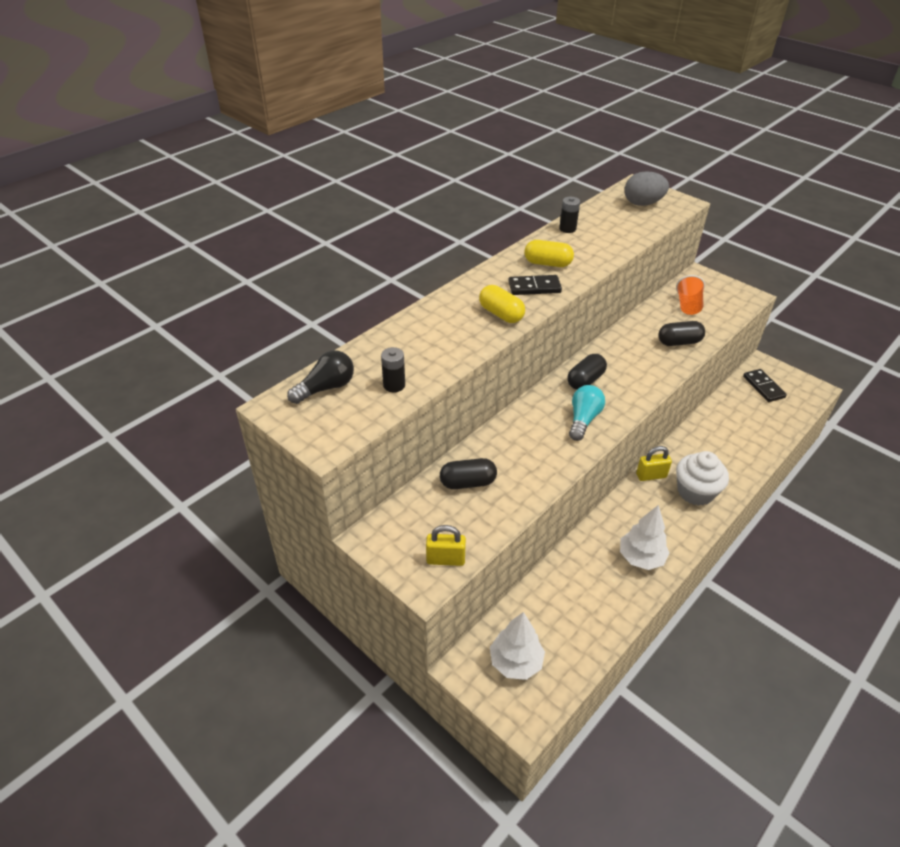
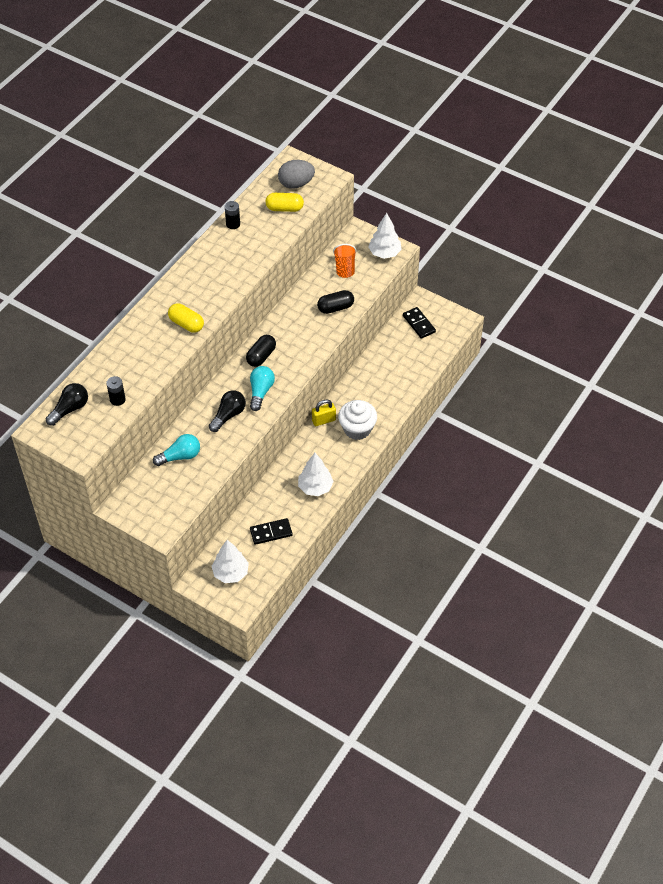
camera: 10 degrees left, 10 degrees up
(445, 559) = (172, 514): yellow padlock -> none
(468, 483) = (180, 456): black capsule -> turquoise light bulb
(534, 287) = (210, 293): black domino -> black domino (271, 532)
(539, 441) = (228, 415): none -> black light bulb
(547, 263) = (218, 266): yellow capsule -> yellow capsule (284, 208)
(734, 297) = (384, 253): none -> white tree

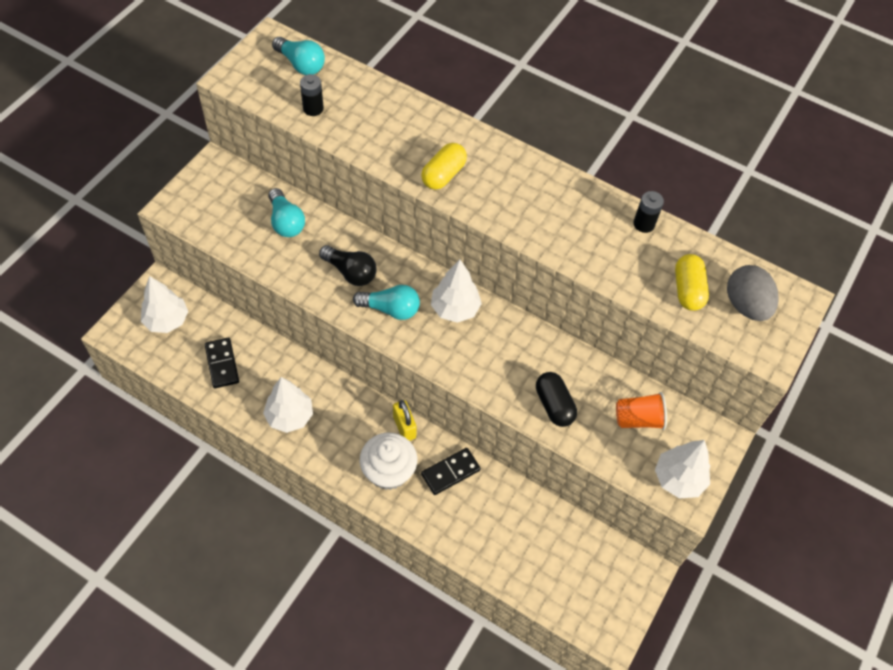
camera: 85 degrees right, 5 degrees up
(70, 409) = (301, 64): black light bulb -> turquoise light bulb
(261, 356) = (455, 309): black capsule -> white tree
(419, 324) = (595, 566): black domino -> black domino (450, 472)

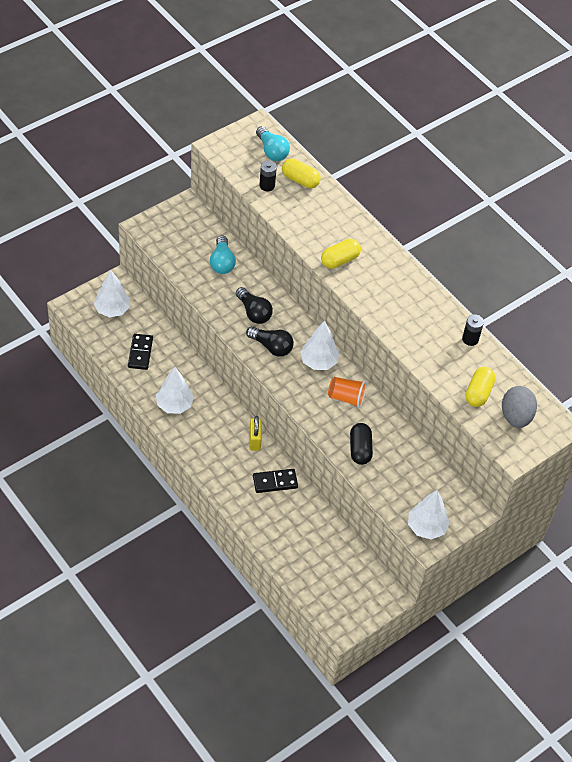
camera: 20 degrees right, 5 degrees down
(351, 90) = (300, 180): none -> yellow capsule
(388, 471) = (230, 466): white cupcake -> none
(390, 309) = (271, 347): turquoise light bulb -> black light bulb
(638, 419) = (417, 479): orange cup -> orange cup (346, 397)

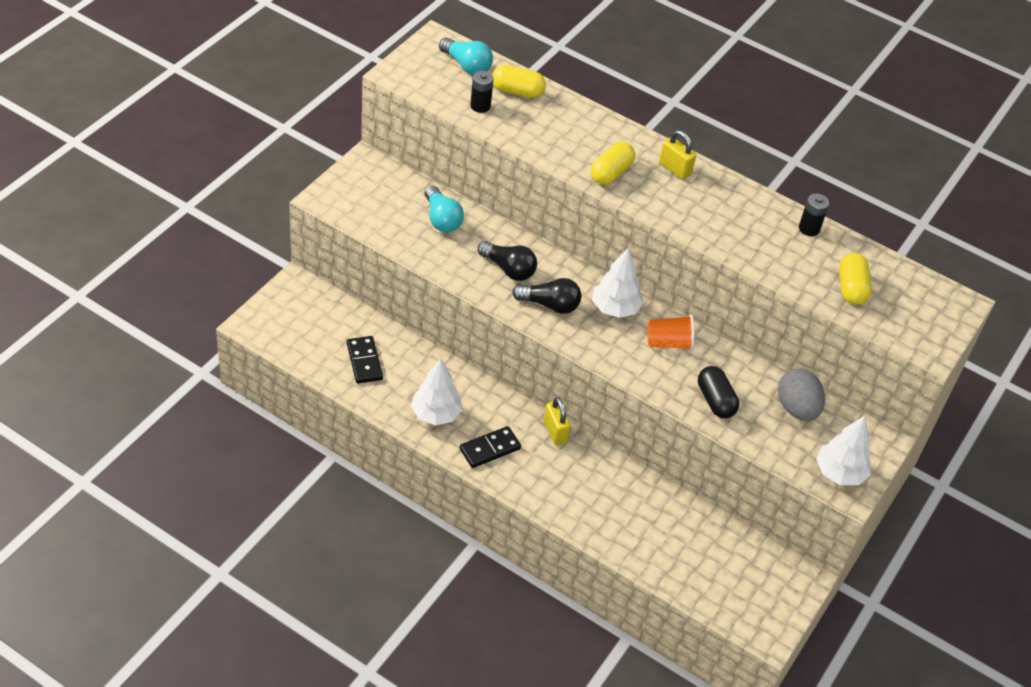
camera: 20 degrees left, 5 degrees down
(112, 309) = (305, 317): white tree -> none
(275, 482) = (603, 476): black domino -> black domino (490, 449)
(390, 268) = (675, 169): none -> yellow padlock
(515, 417) = (908, 305): grey egg -> grey egg (796, 408)

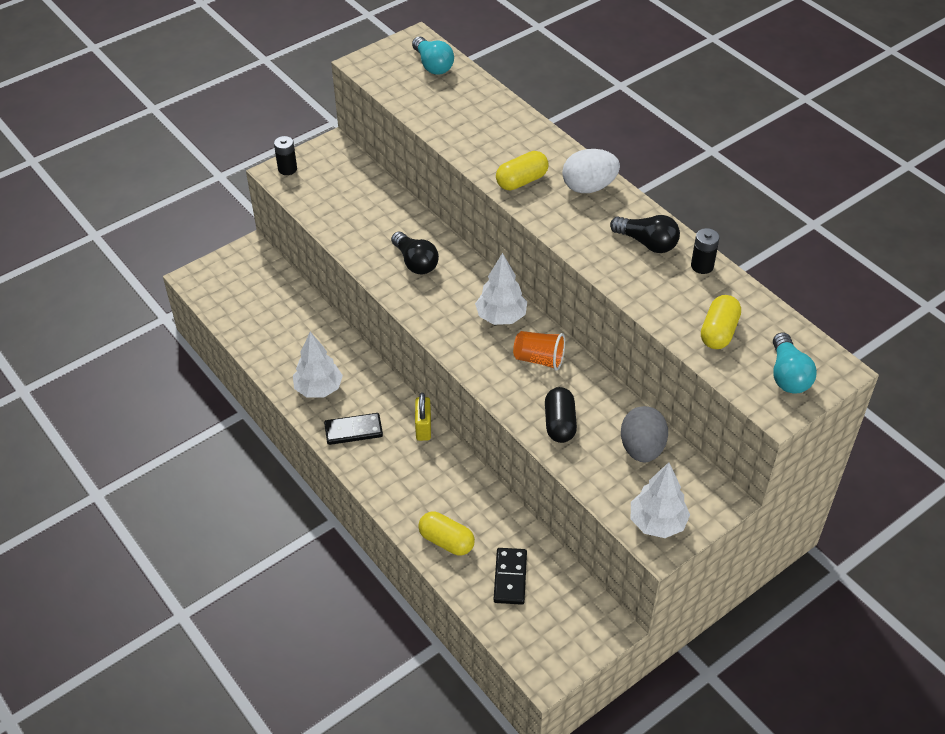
camera: 25 degrees right, 0 degrees up
(364, 361) = (277, 329): black domino -> black domino (510, 577)
(441, 219) = (375, 207): turquoise light bulb -> turquoise light bulb (788, 375)
(480, 106) = (426, 102): black battery -> black battery (287, 169)
(517, 91) = (469, 94): yellow capsule -> yellow capsule (446, 541)
(550, 305) = (438, 302): black light bulb -> black light bulb (647, 243)
(675, 169) = (589, 187): yellow padlock -> white egg

